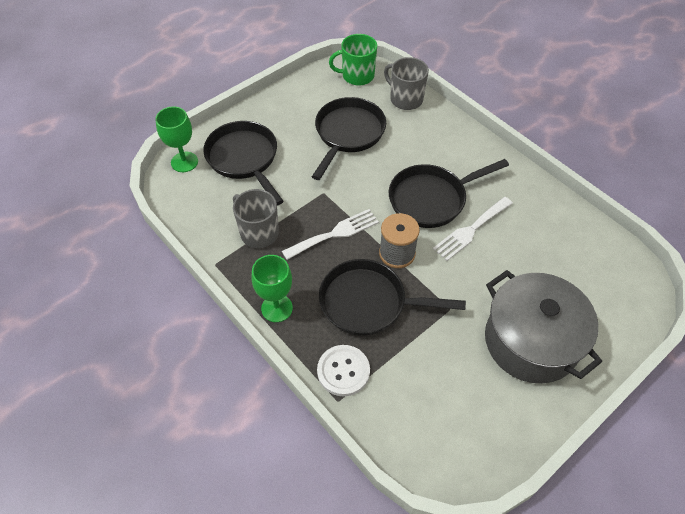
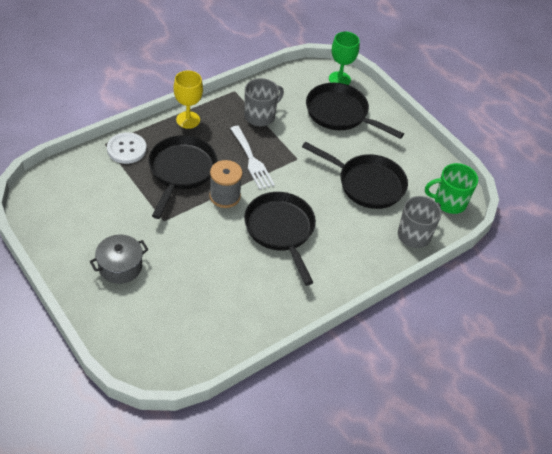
camera: 90 degrees right, 5 degrees down
(244, 159) = (340, 114): black pan -> black pan turned 120 degrees counterclockwise
(277, 308) = (188, 120): green goblet -> yellow goblet
(357, 76) = (449, 202): green mug -> green mug turned 90 degrees counterclockwise
(471, 230) = (241, 252): white fork -> none
(531, 341) = (120, 266): grey pot -> grey pot, size x0.54

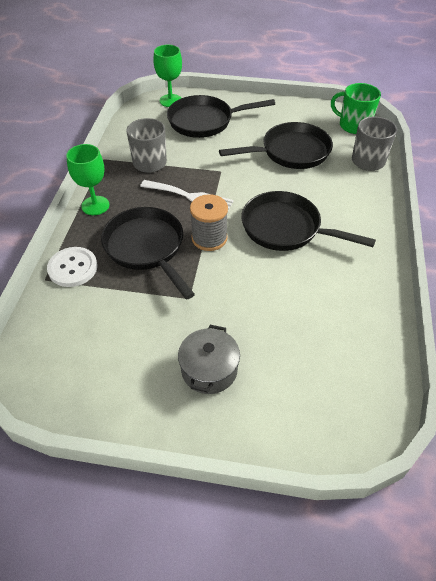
camera: 40 degrees left, 0 degrees up
(188, 120) = (95, 205): yellow goblet -> green goblet
(449, 202) = (353, 125): green mug -> green mug turned 75 degrees clockwise

